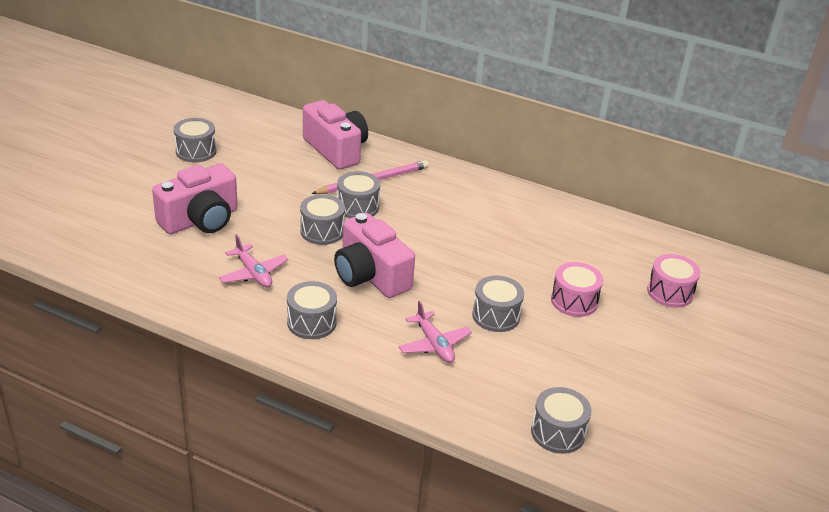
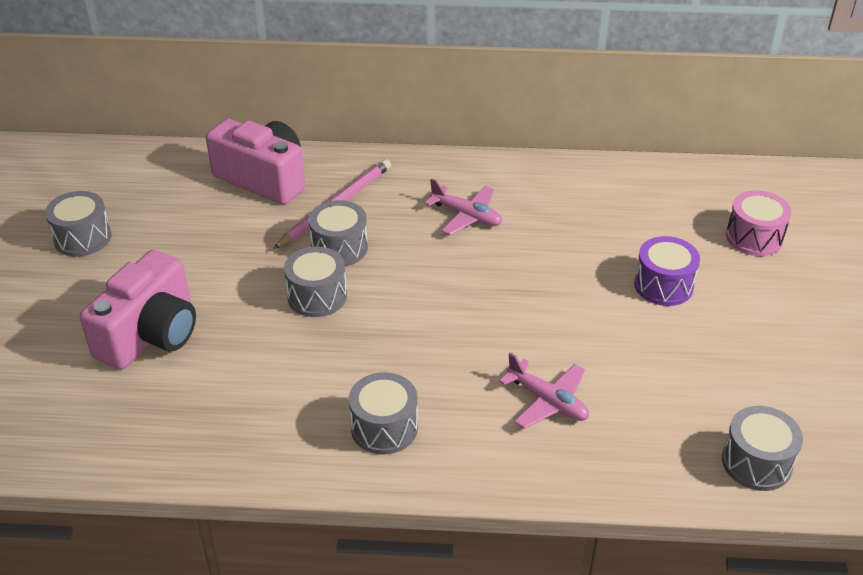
camera: 20 degrees left, 5 degrees up
(253, 273) = (267, 386): pink plane -> pink plane (466, 216)
(370, 276) = (414, 336): pink camera -> none
(496, 316) = (592, 336): grey drum -> none
(574, 301) = (663, 285): pink drum -> purple drum

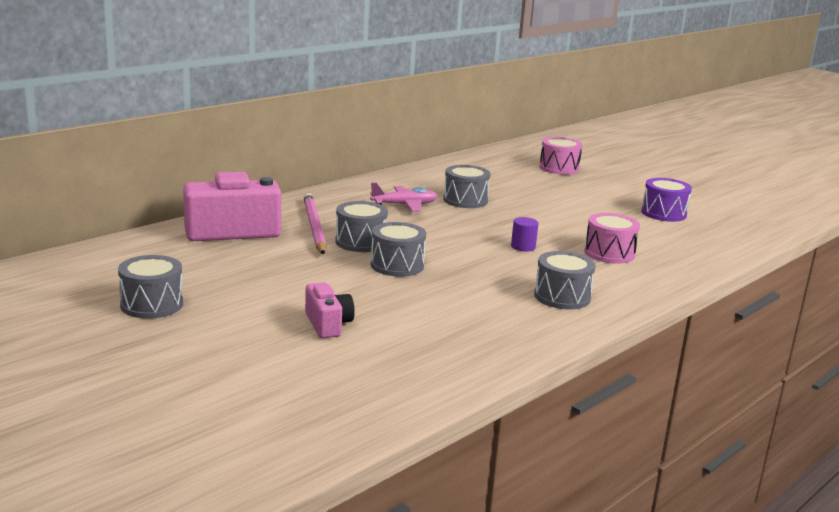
camera: 50 degrees left, 20 degrees down
(151, 334) = (328, 324): pink camera -> pink camera, size x0.54
(474, 338) = (523, 247): none -> purple cylinder
(547, 401) = (609, 253): pink plane -> pink drum
(663, 285) = (560, 196): purple drum -> purple drum (663, 213)
(756, 462) = (728, 235): grey drum -> grey drum (465, 200)

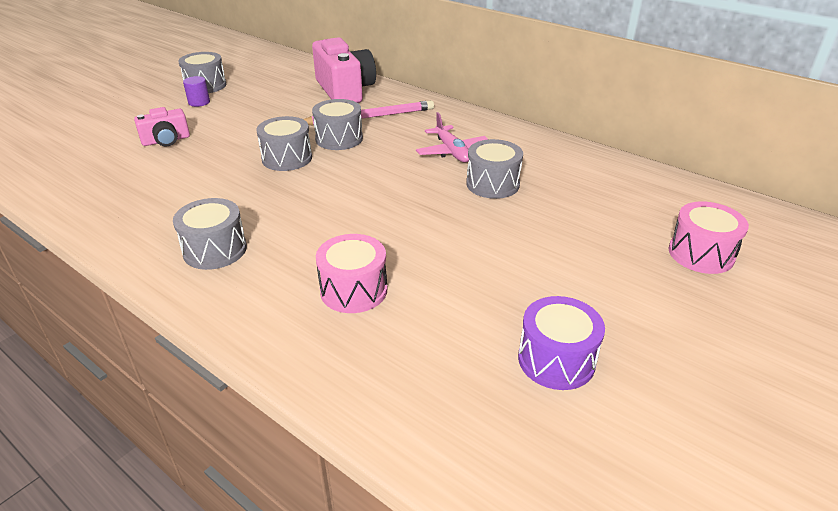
camera: 85 degrees right, 15 degrees up
(523, 247) = (356, 224): purple cylinder -> purple cylinder (199, 102)

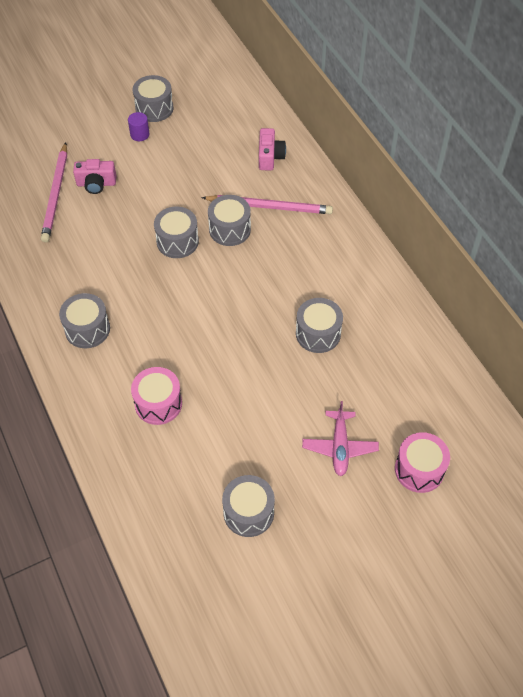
camera: 25 degrees right, 20 degrees up
(119, 157) = (56, 194): none -> pink pencil
(345, 90) = (270, 157): pink camera -> pink camera, size x0.54
(452, 151) = (311, 280): pink plane -> pink plane (339, 447)
(556, 360) = (248, 512): purple drum -> grey drum

